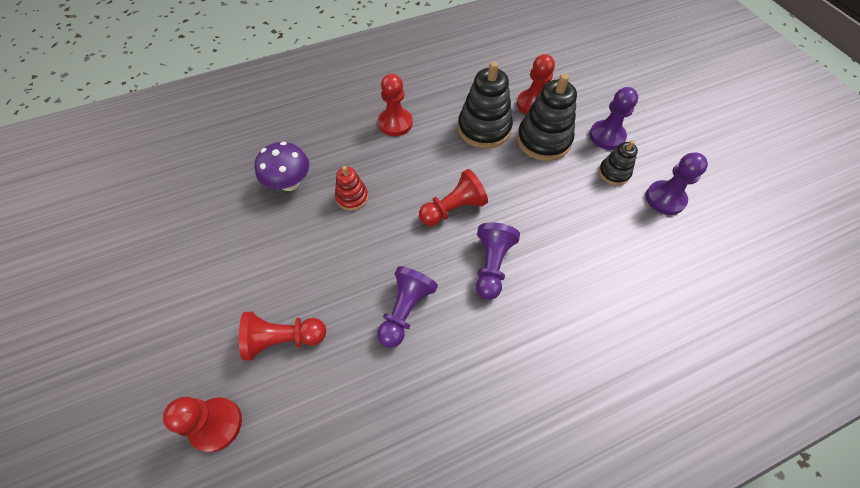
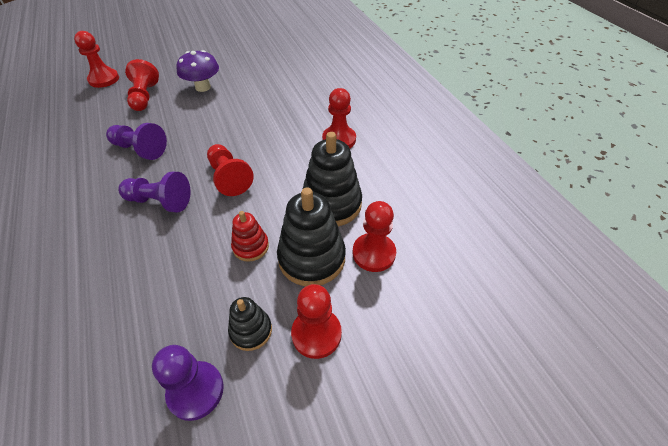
camera: 90 degrees right, 10 degrees down
(289, 183) = (274, 88): purple mushroom -> purple mushroom (203, 87)
(352, 197) = (254, 118): red stacking toy -> red stacking toy (250, 246)
(607, 136) = (316, 334): purple pawn -> red pawn

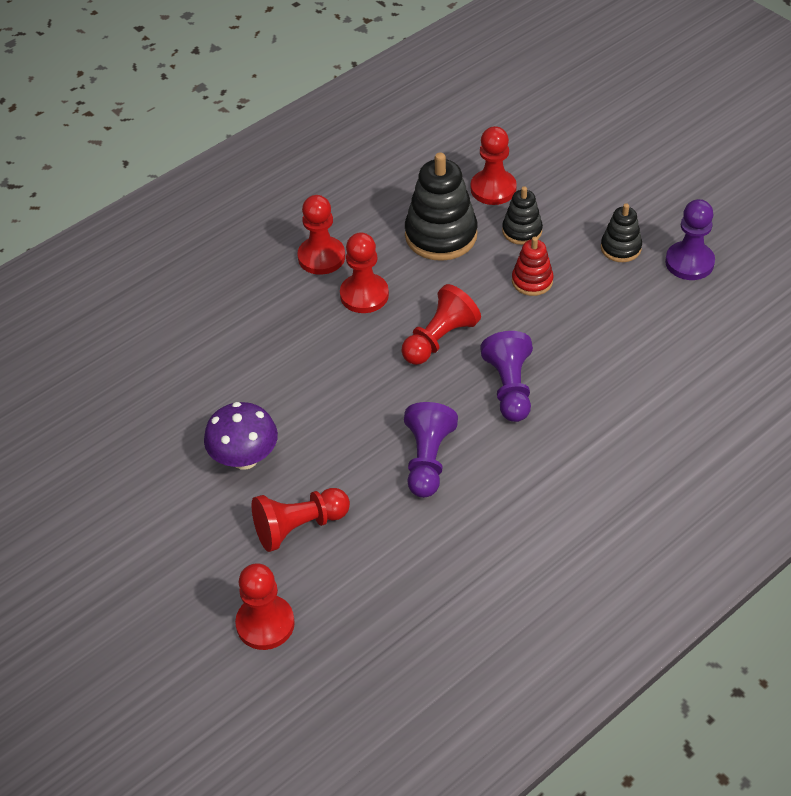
camera: 105 degrees left, 0 degrees up
(311, 258) = (522, 231): black stacking toy -> black stacking toy, size x0.55
(316, 334) = (599, 206): red pawn -> red pawn (364, 295)

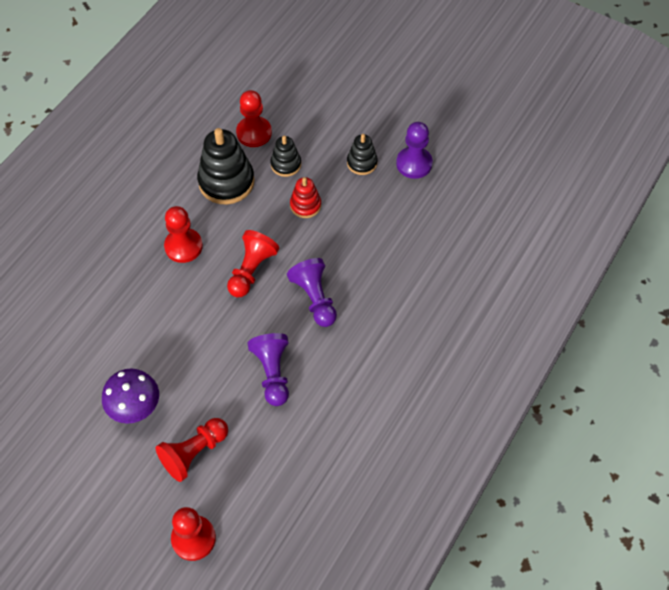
camera: 20 degrees left, 10 degrees up
(321, 257) = (140, 221): red pawn -> none

